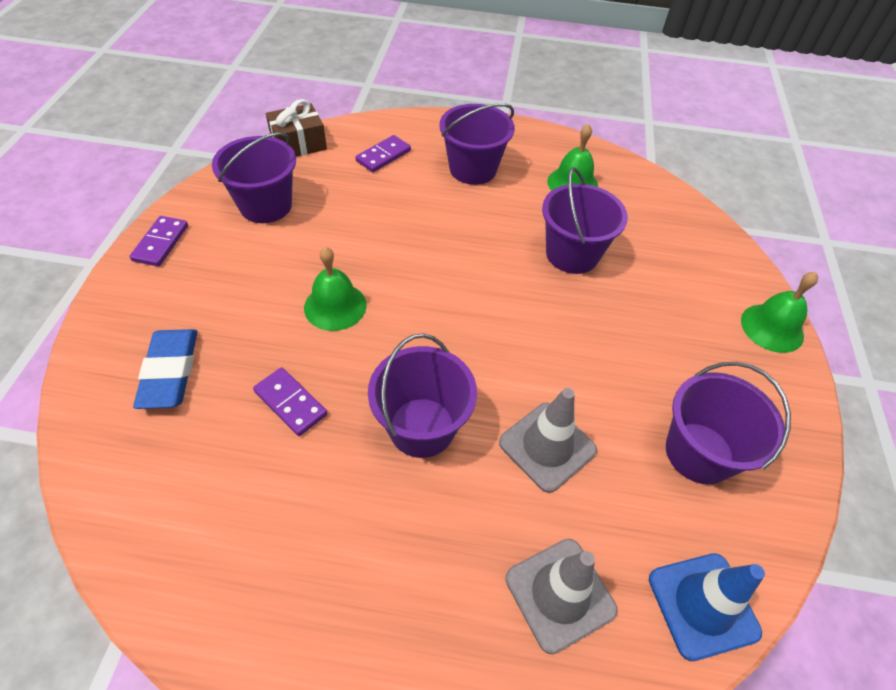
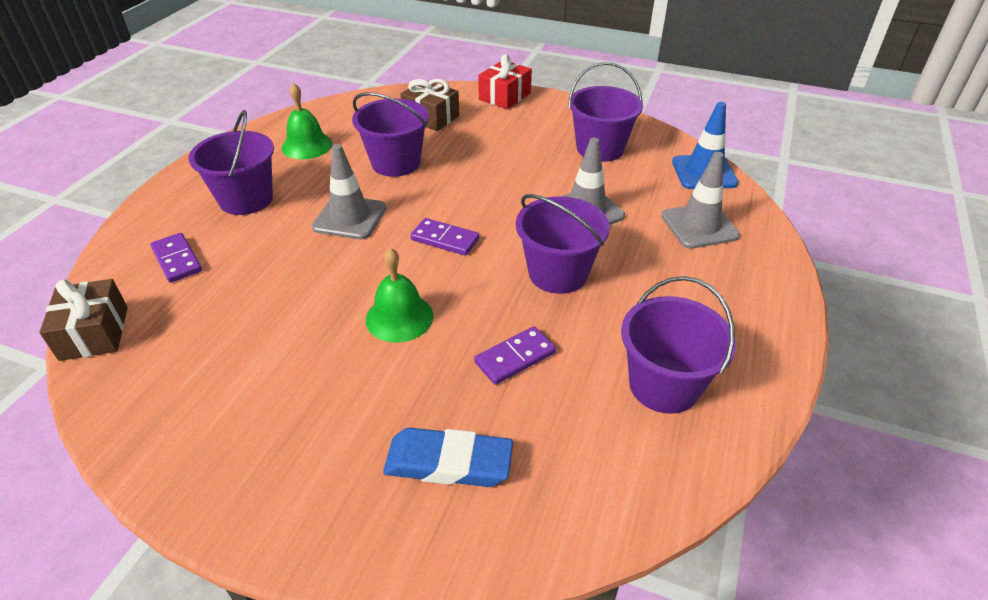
camera: 75 degrees left, 10 degrees down
(161, 243) = (213, 486): purple domino -> purple domino (445, 239)
(265, 205) = (201, 370): purple bucket -> purple bucket (664, 385)
(467, 241) = (350, 217): none -> grey traffic cone
(677, 265) = (431, 117): none -> brown gift
(772, 327) = (505, 96): green bell -> red gift

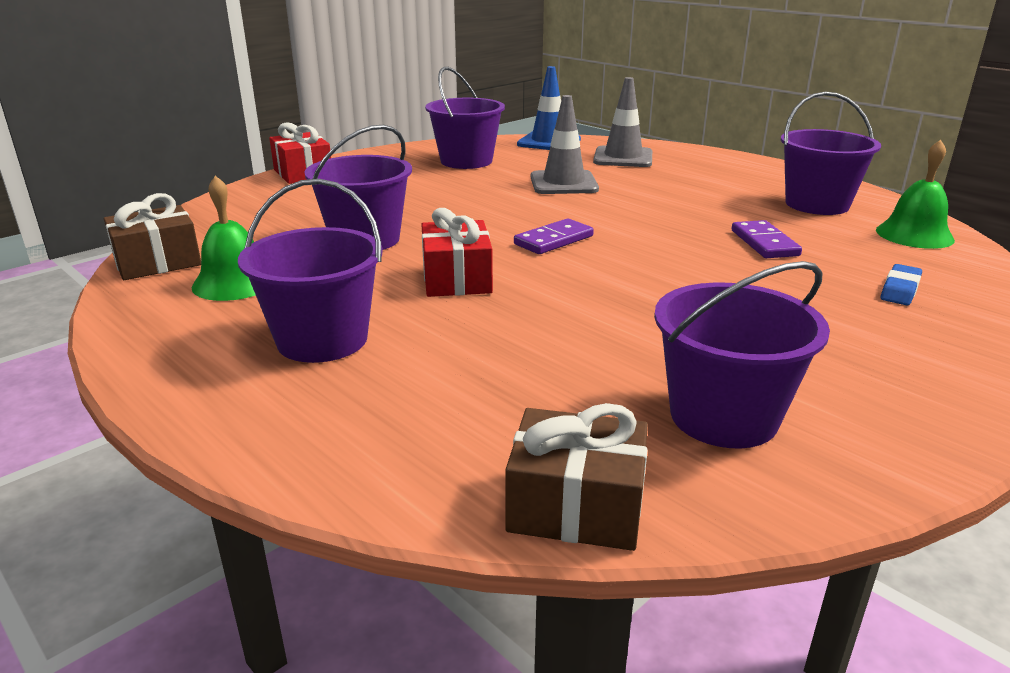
camera: 65 degrees left, 15 degrees down
(177, 260) = (430, 411): purple domino -> none
(350, 217) = (456, 279): grey traffic cone -> red gift
(399, 317) = (676, 280): green bell -> green bell (914, 235)
(431, 117) = (288, 209): brown gift -> brown gift (158, 262)
(448, 463) = (900, 289): blue eraser -> blue eraser, size x0.57
(558, 273) = (651, 208): purple bucket -> purple bucket (723, 416)

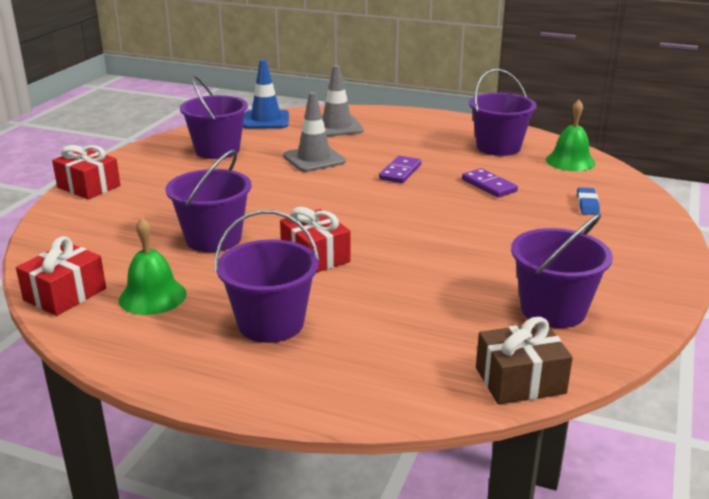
camera: 25 degrees left, 0 degrees up
(158, 262) = (65, 294): brown gift -> red gift
(554, 240) = (352, 211): purple domino -> purple domino (400, 172)

